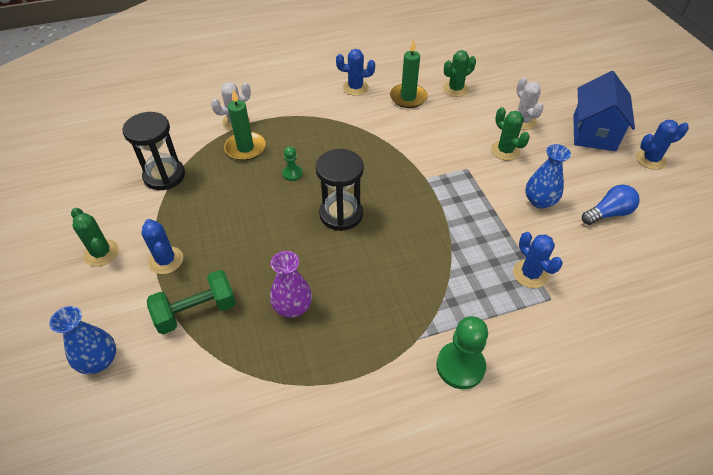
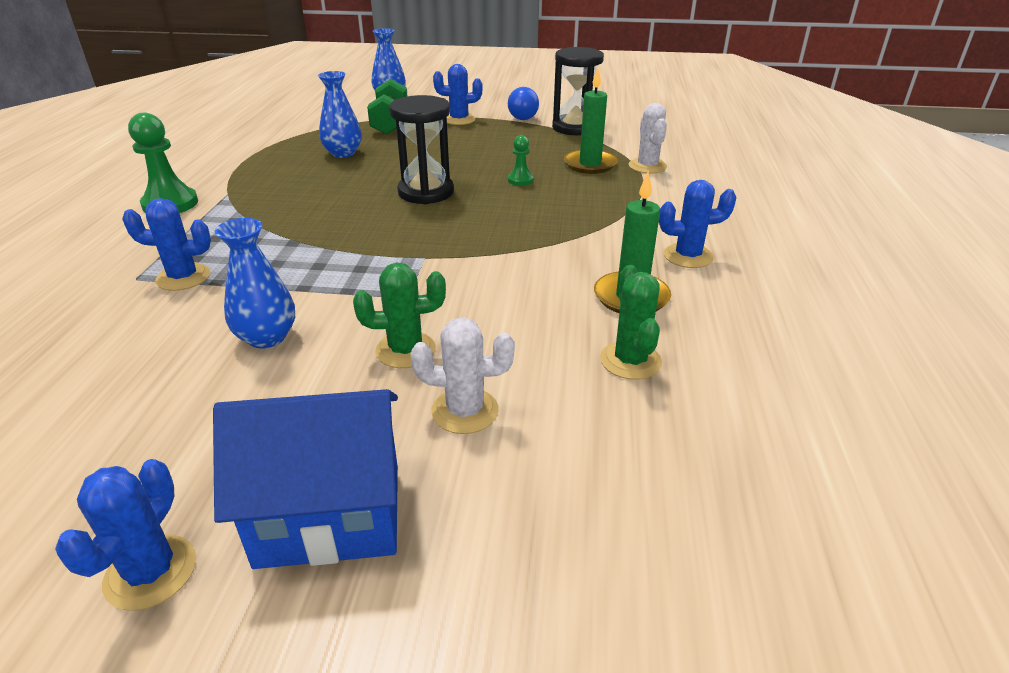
camera: 115 degrees right, 15 degrees down
(101, 253) = (494, 103): green cactus -> none
(292, 307) = (343, 153): purple vase -> blue vase
(355, 88) = (688, 256): blue cactus -> blue cactus turned 60 degrees clockwise
(594, 133) = (330, 514): blue house -> blue house turned 45 degrees counterclockwise
(608, 213) = (148, 400): blue light bulb -> blue light bulb (522, 116)

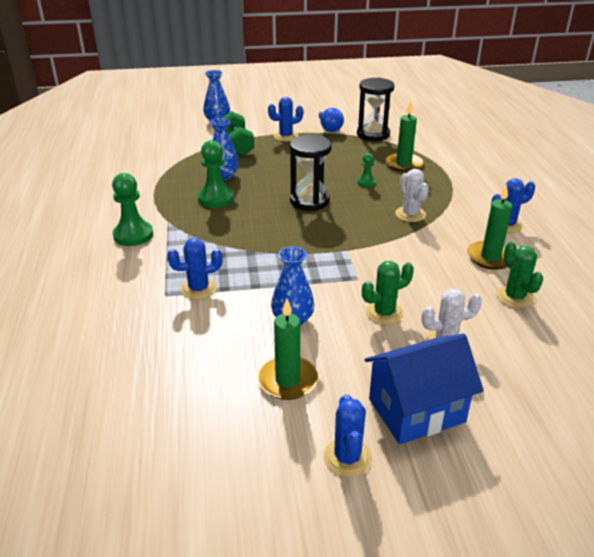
camera: 15 degrees left, 0 degrees up
(179, 423) = (287, 380): none -> green candle
(309, 176) = (216, 198): none -> green pawn
(647, 166) = (442, 161): white cactus -> white cactus (410, 214)

